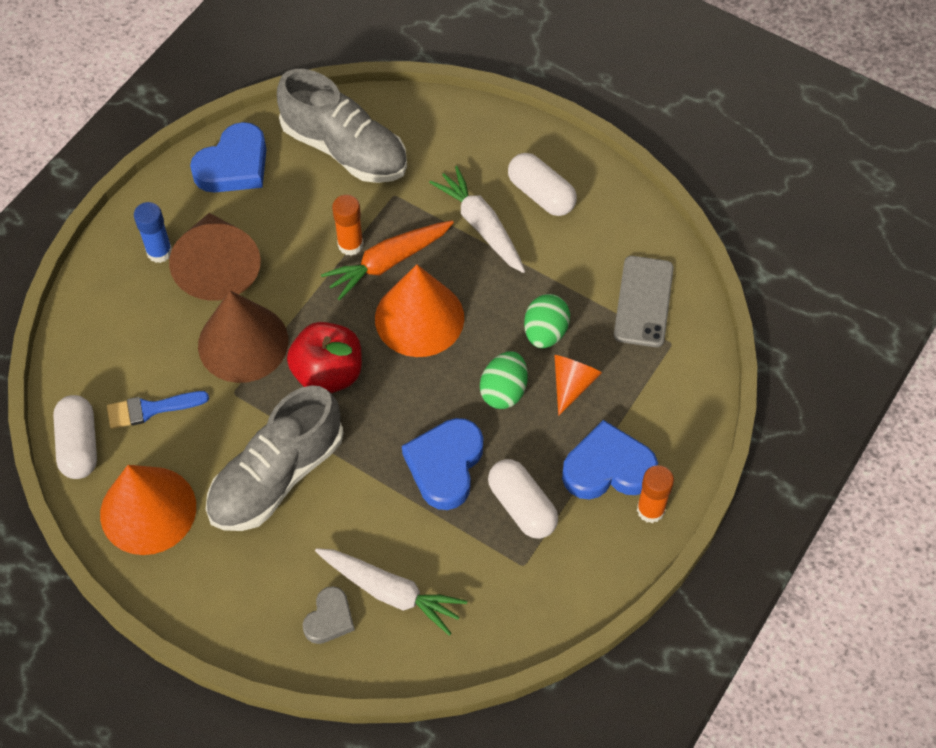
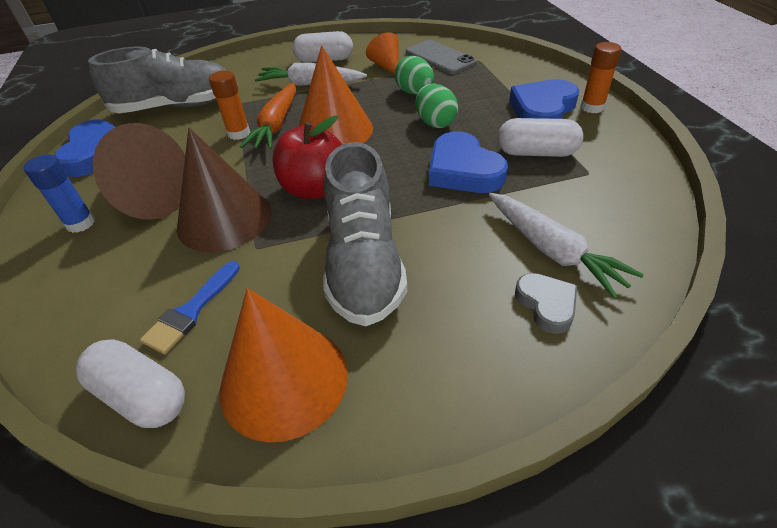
camera: 45 degrees left, 15 degrees down
(391, 592) = (553, 251): white carrot -> white carrot turned 75 degrees clockwise
(572, 384) = (464, 98): orange cone -> orange cone (386, 66)

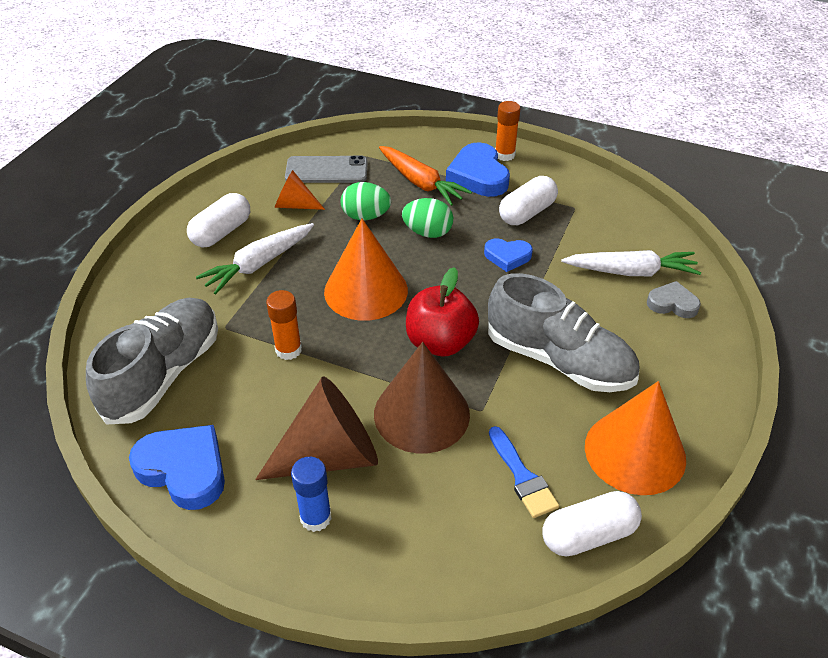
camera: 55 degrees left, 0 degrees up
(276, 125) = (307, 320): orange carrot -> orange carrot (421, 183)
(463, 170) = (507, 256): blue heart -> blue heart, size x0.59

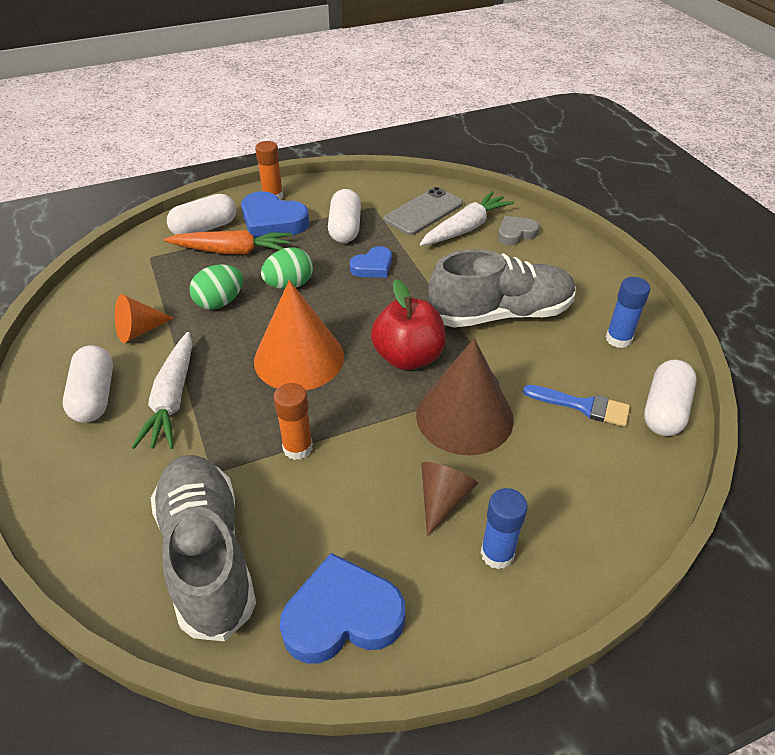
camera: 45 degrees left, 0 degrees up
(326, 170) = (131, 286): grey phone -> grey phone (423, 212)
(329, 455) = (443, 500): brown cone -> brown cone, size x0.55
(424, 154) = (204, 228): none -> white capsule
(635, 452) = (618, 339): orange cone -> blue glue stick

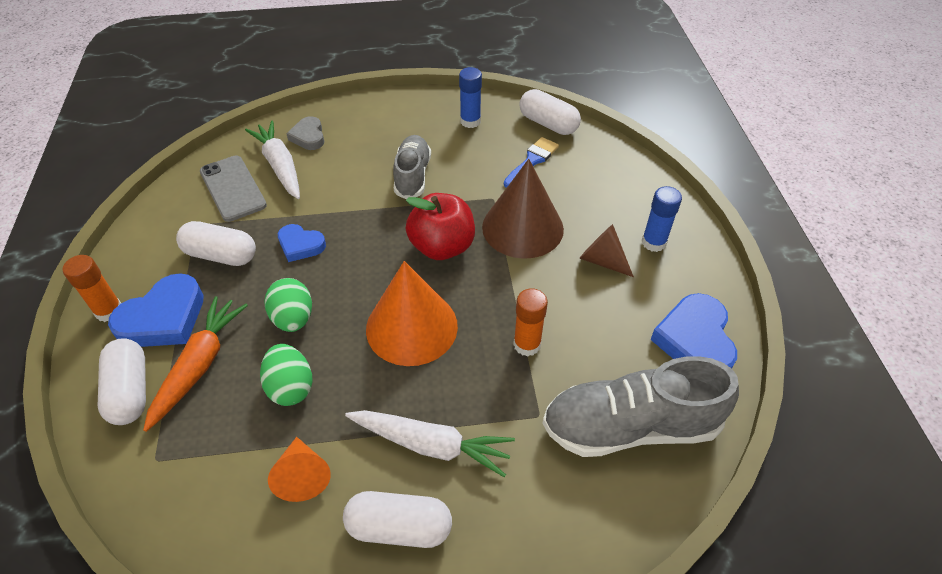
camera: 75 degrees left, 5 degrees up
(373, 266) = (300, 245): blue heart -> blue heart turned 135 degrees clockwise
(500, 314) = (412, 176): grey shoe -> grey shoe, size x0.63

